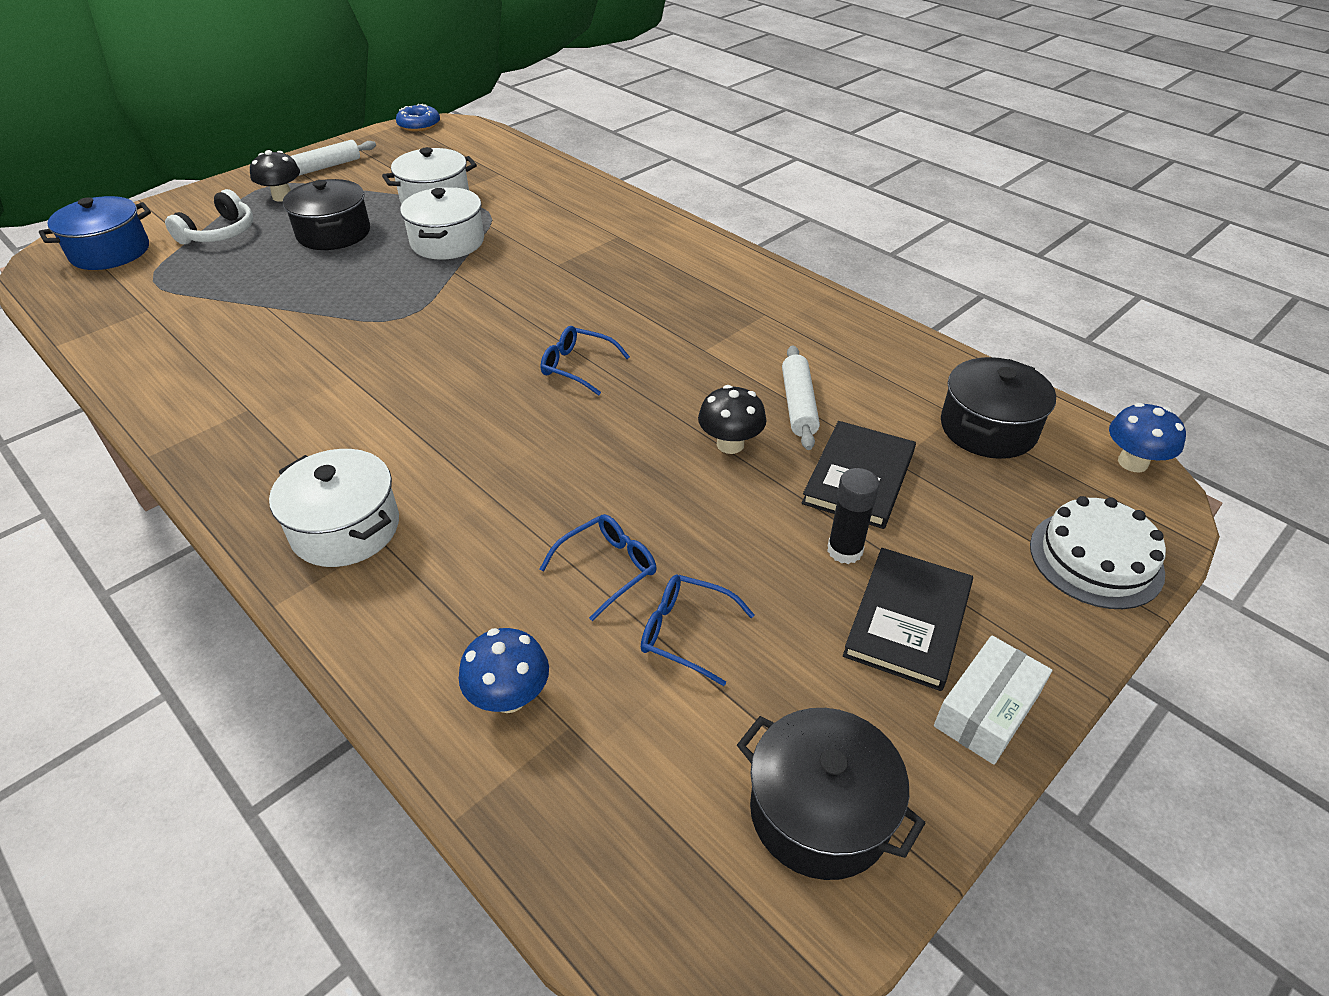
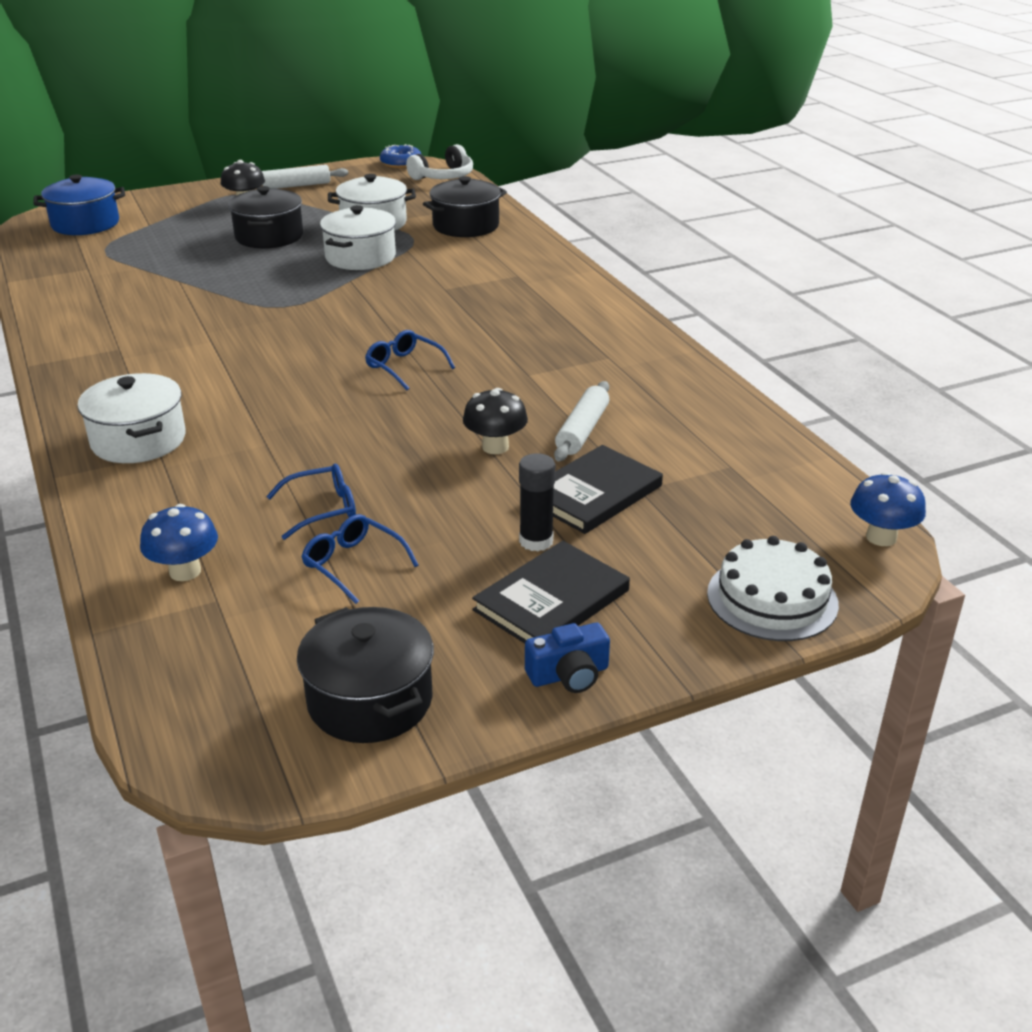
camera: 20 degrees right, 10 degrees down
(219, 233) = (177, 223): white headphones -> white headphones (443, 176)
(986, 710) = (569, 674): white box -> blue camera
(988, 428) = (753, 482): black pot -> black pot (466, 226)

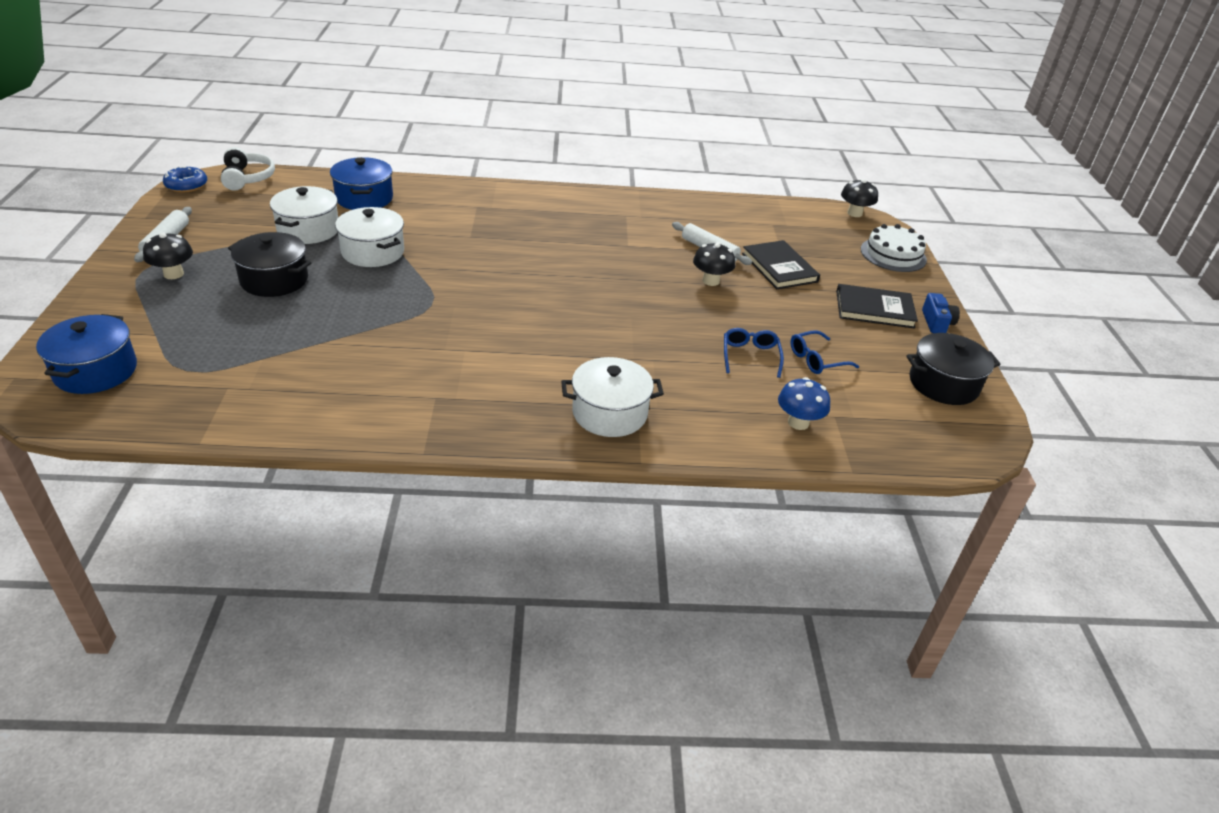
camera: 70 degrees left, 5 degrees up
(404, 367) = (581, 282): blue glasses -> none
(466, 226) = (364, 198): black pot -> blue pot
(536, 541) = (818, 297): black glue stick -> none
(551, 600) = (874, 309): black book -> black book turned 60 degrees counterclockwise
(881, 537) = (854, 213): blue mushroom -> black mushroom

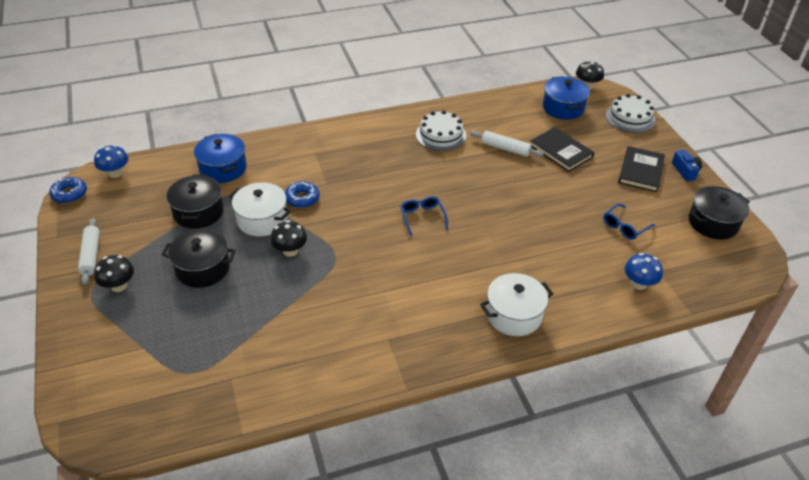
camera: 15 degrees left, 5 degrees up
(96, 371) = (119, 396): blue pot -> blue pot (563, 108)
(247, 178) = (115, 173): white headphones -> blue mushroom
(308, 230) = (198, 212): white pot -> black pot
(432, 243) = (302, 198): none -> blue donut
(637, 221) = (441, 135): none -> white cake
(711, 281) = (521, 177): black mushroom -> black mushroom (290, 251)
(750, 356) = (580, 237): blue glasses -> blue glasses (422, 217)
(874, 309) = (641, 171): black book -> black book turned 60 degrees counterclockwise

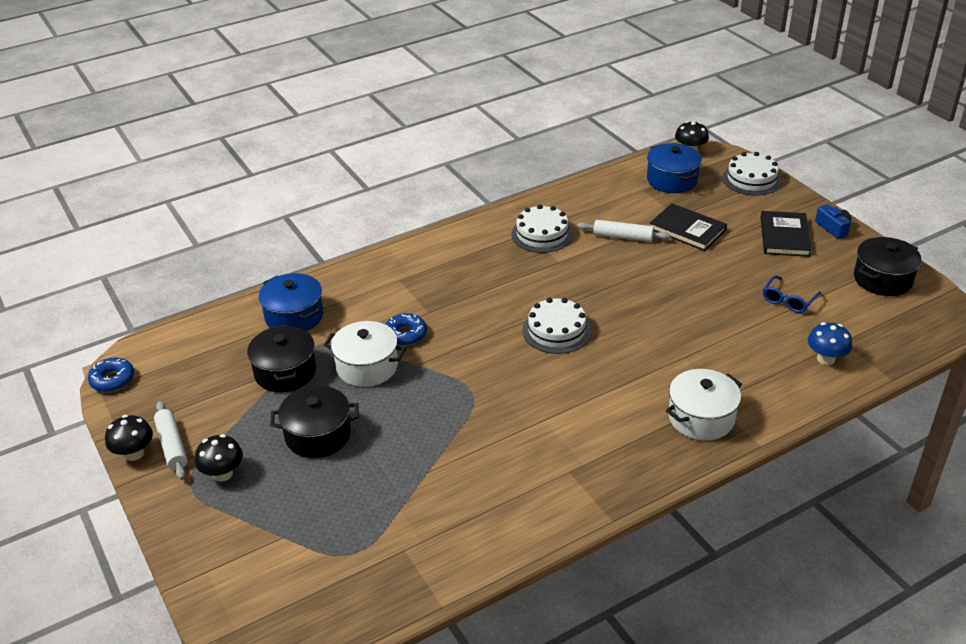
camera: 10 degrees left, 5 degrees down
(115, 173) = (160, 345): blue mushroom -> none
(290, 251) = (415, 396): black mushroom -> black mushroom (134, 453)
(422, 217) = (556, 330): blue glasses -> white cake

